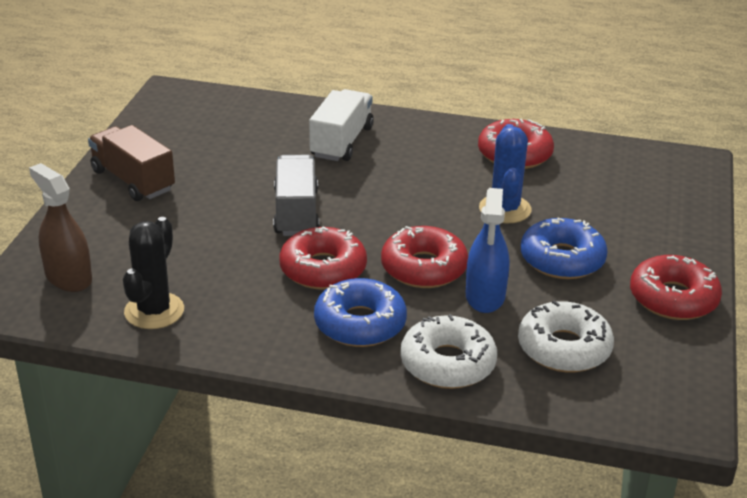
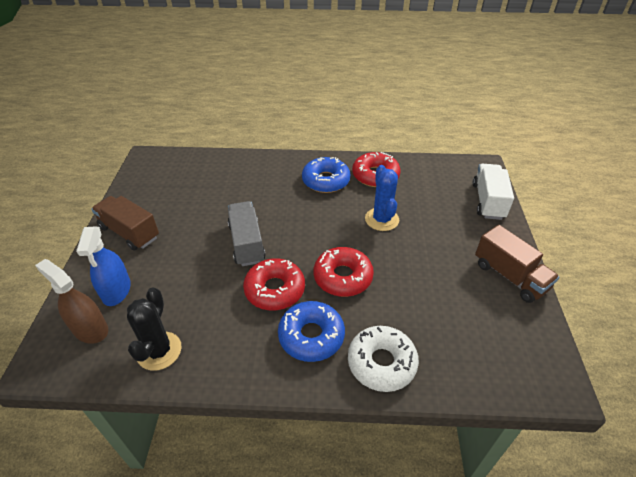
camera: 10 degrees left, 10 degrees up
(341, 142) = (265, 181): white truck -> white truck (488, 201)
(485, 296) = (390, 295): blue spray bottle -> blue spray bottle (116, 290)
(562, 259) = (430, 255): blue donut -> blue donut (326, 181)
(564, 348) = (455, 333): white donut -> none
(673, 298) = (510, 276): red donut -> brown truck

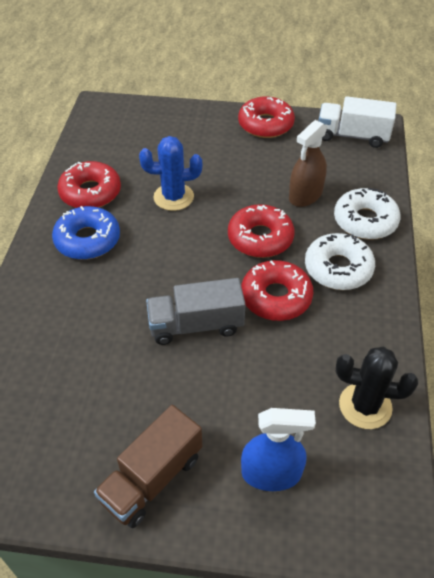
camera: 85 degrees left, 5 degrees up
(90, 329) = (337, 493): brown spray bottle -> brown spray bottle (305, 195)
(311, 336) = (338, 268): blue donut -> white donut
(488, 201) = (160, 115): white truck -> white truck (352, 136)
(510, 276) = (265, 124): brown truck -> red donut

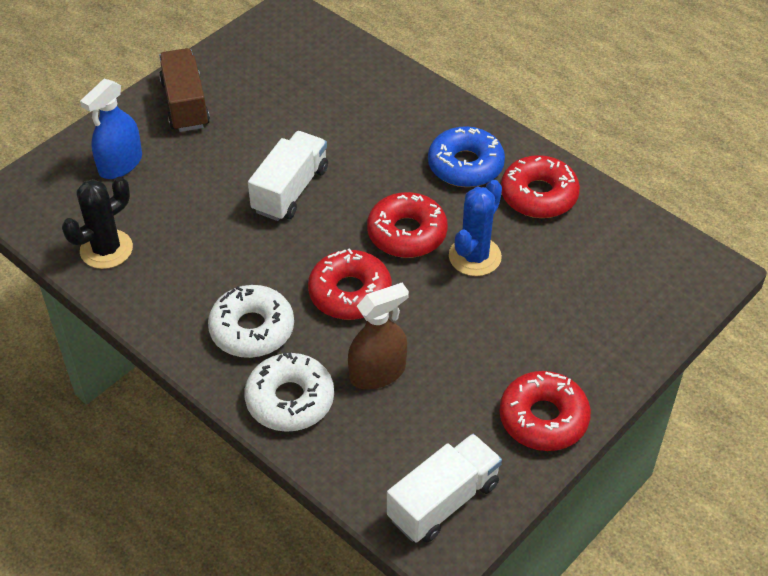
camera: 125 degrees right, 0 degrees up
(196, 325) = (290, 190): grey truck -> white truck
(276, 297) = (266, 260): red donut -> red donut (407, 233)
(305, 195) = (377, 373): brown spray bottle -> brown spray bottle turned 75 degrees clockwise

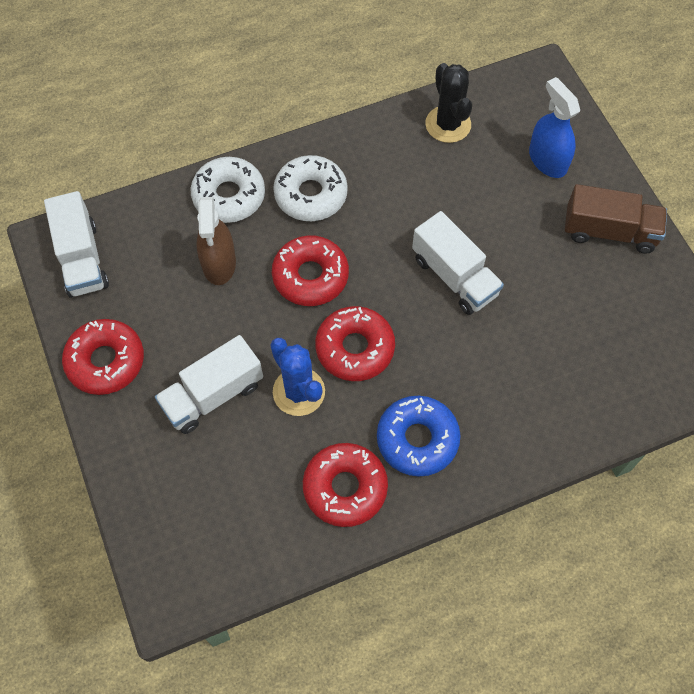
camera: 115 degrees right, 15 degrees up
(519, 317) = (213, 395): none -> white truck

